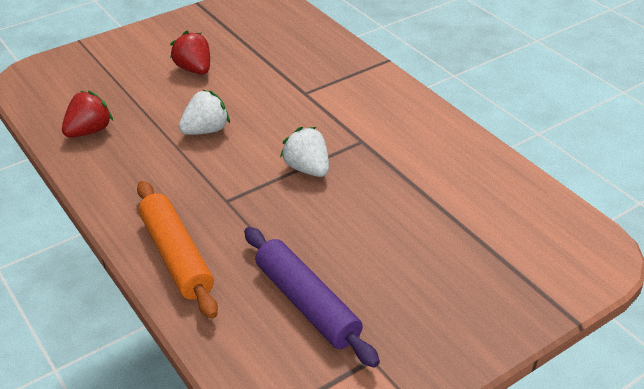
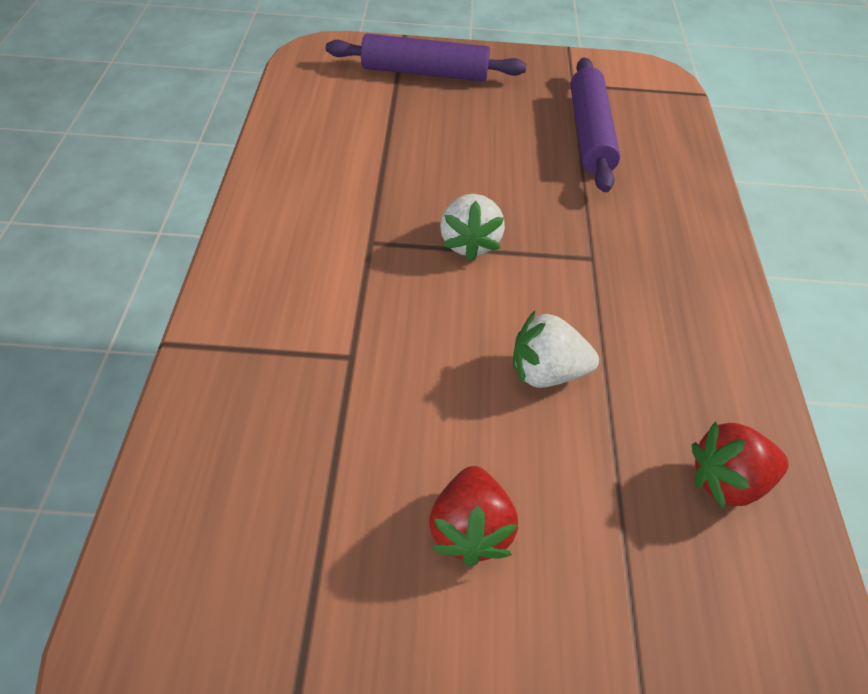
camera: 145 degrees left, 10 degrees up
(176, 256) = (685, 228): orange rolling pin -> none
(499, 285) = (425, 72): none -> purple rolling pin

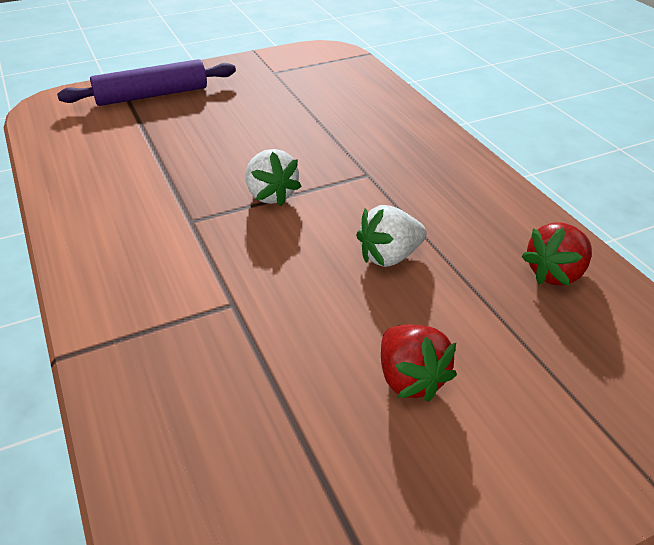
camera: 25 degrees left, 10 degrees down
(589, 134) = (309, 99): purple rolling pin -> none

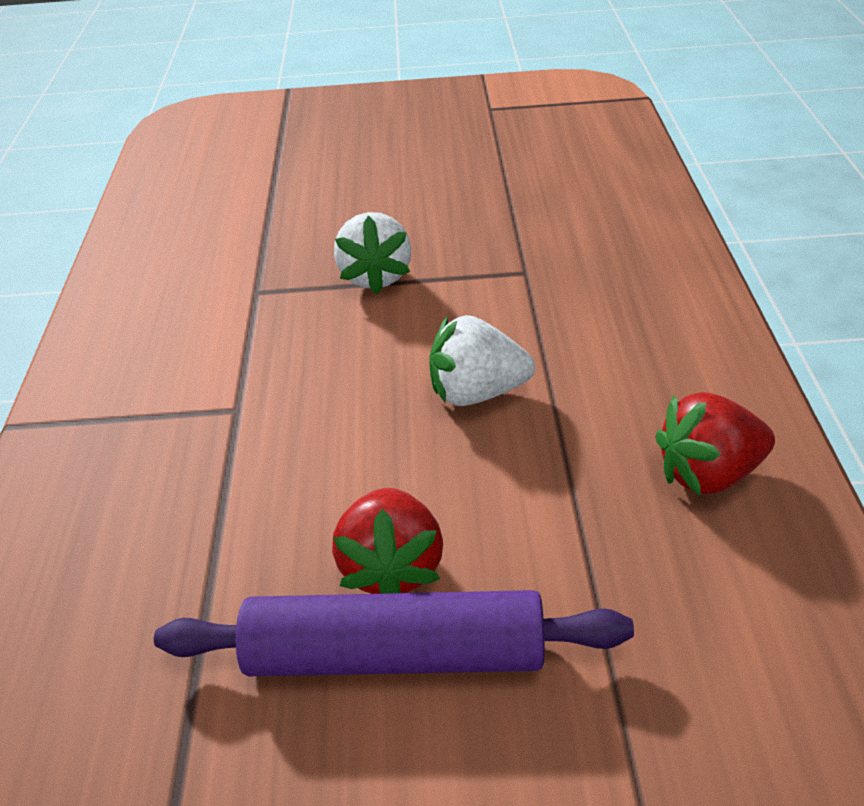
camera: 25 degrees right, 0 degrees up
(152, 95) = (314, 120): purple rolling pin -> purple rolling pin (394, 654)

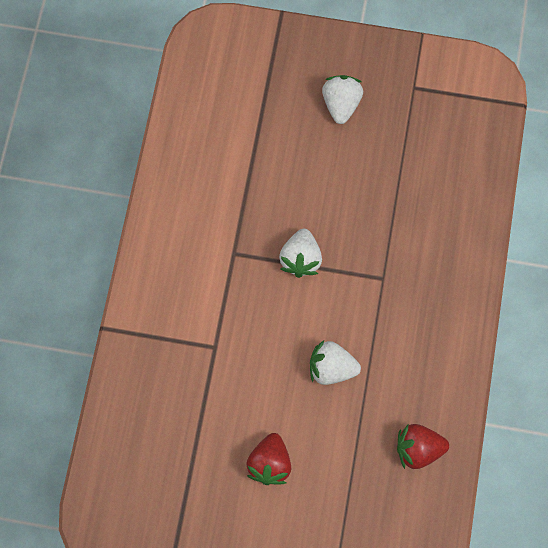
camera: 10 degrees right, 30 degrees up
(393, 135) = (341, 105): none -> white strawberry
(394, 654) = (262, 506): purple rolling pin -> none

